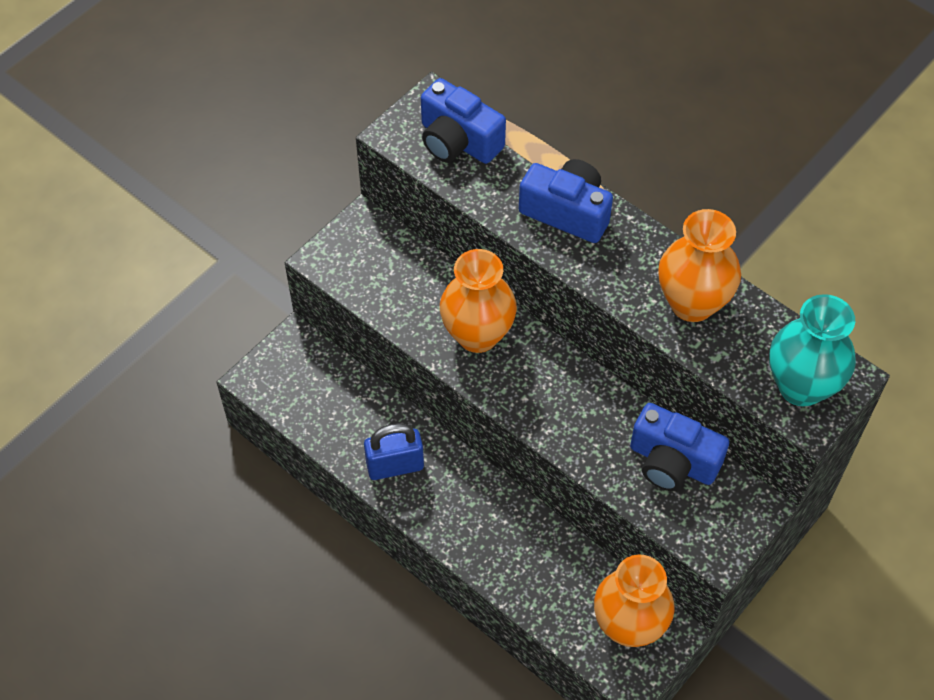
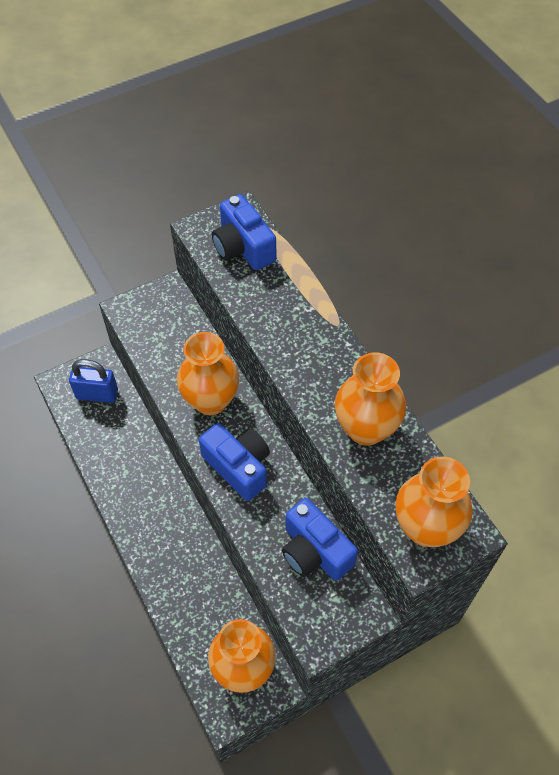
camera: 20 degrees right, 0 degrees up
(395, 466) = (127, 480): blue padlock -> blue padlock (97, 394)
(567, 212) = (300, 325): blue camera -> blue camera (238, 467)
(801, 386) = (426, 527): turquoise vase -> orange vase

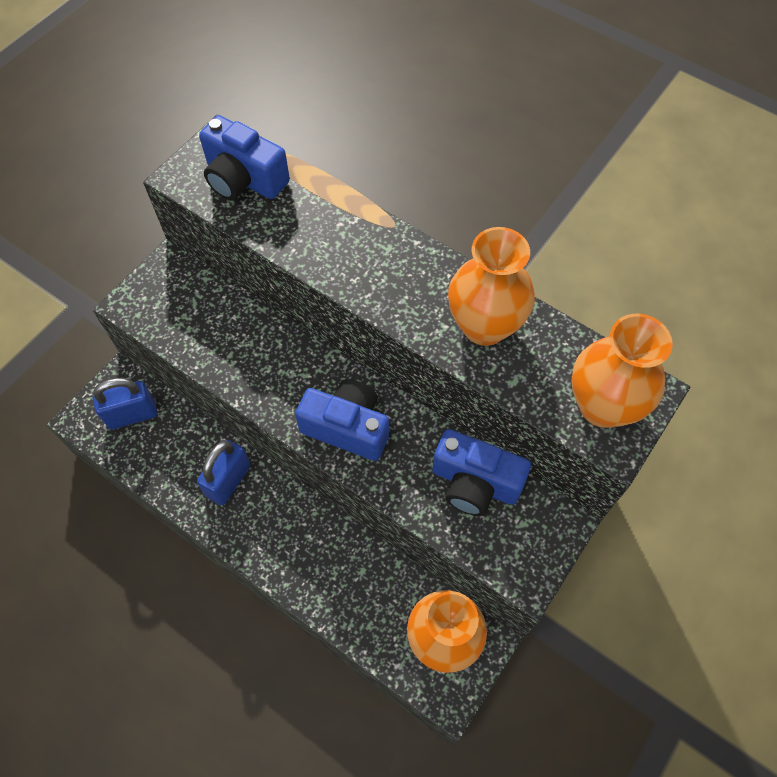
camera: 25 degrees left, 5 degrees up
(142, 474) = (228, 480): none -> blue padlock
(210, 401) = (279, 368): orange vase -> none

